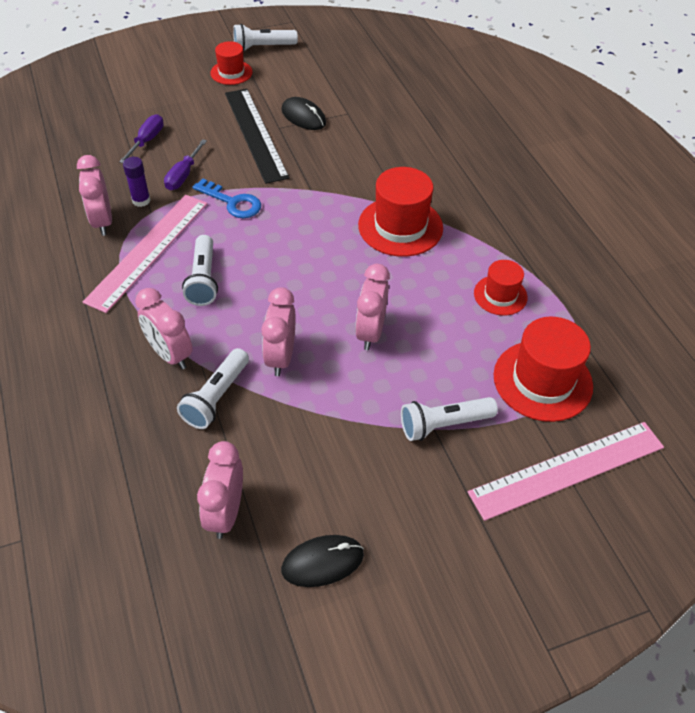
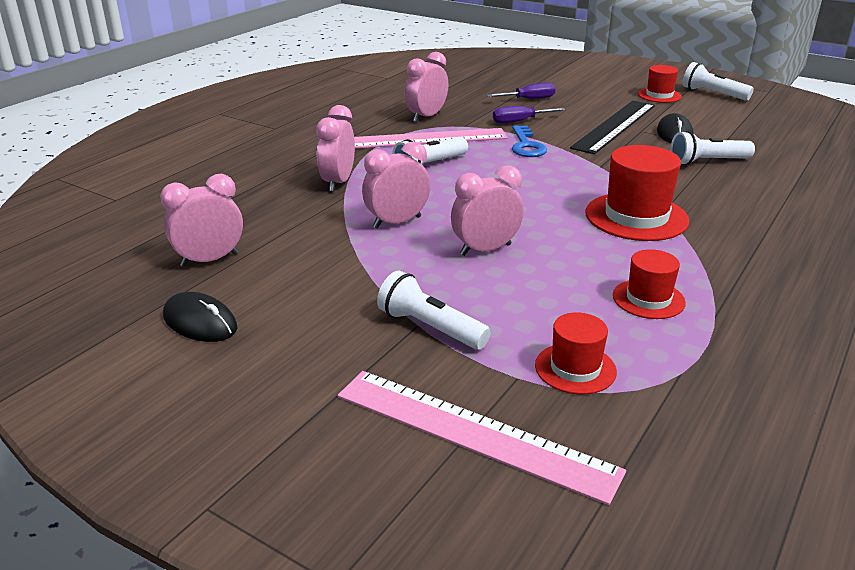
camera: 55 degrees right, 20 degrees down
(141, 200) = (468, 119): purple glue stick -> none
(216, 397) = (320, 214): white flashlight -> white flashlight (707, 162)
(542, 380) = (575, 368): red hat -> red hat, size x0.59

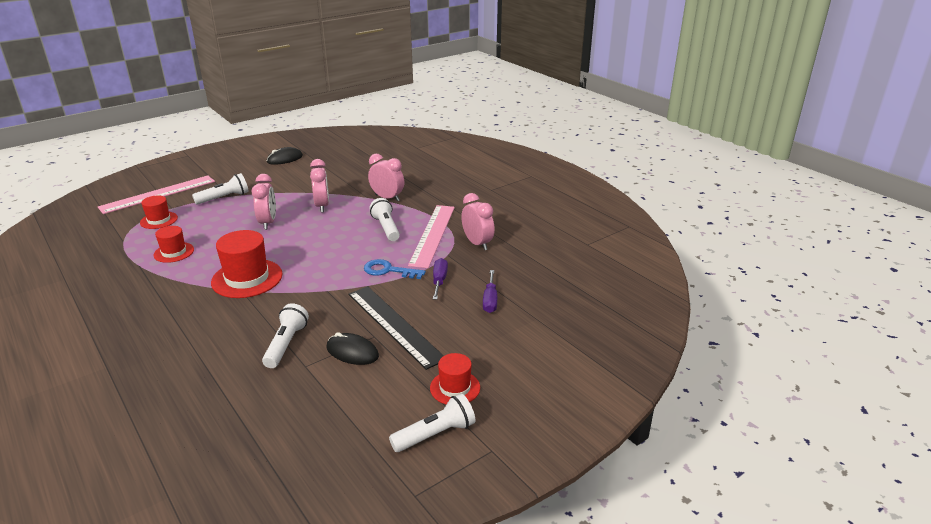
camera: 110 degrees right, 0 degrees up
(209, 260) = (332, 163): pink clock -> none

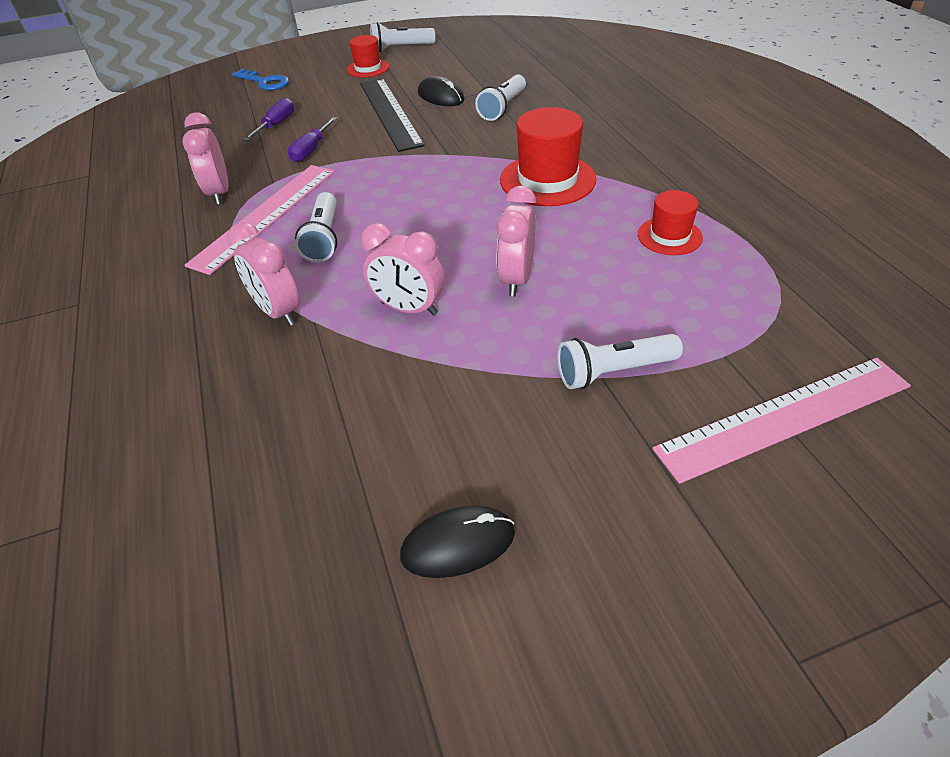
camera: 160 degrees left, 15 degrees up
(159, 220) = (734, 319): red hat -> none
(322, 206) = (409, 308): pink clock -> pink clock turned 75 degrees counterclockwise
(388, 270) = (362, 169): blue key -> blue key (265, 82)

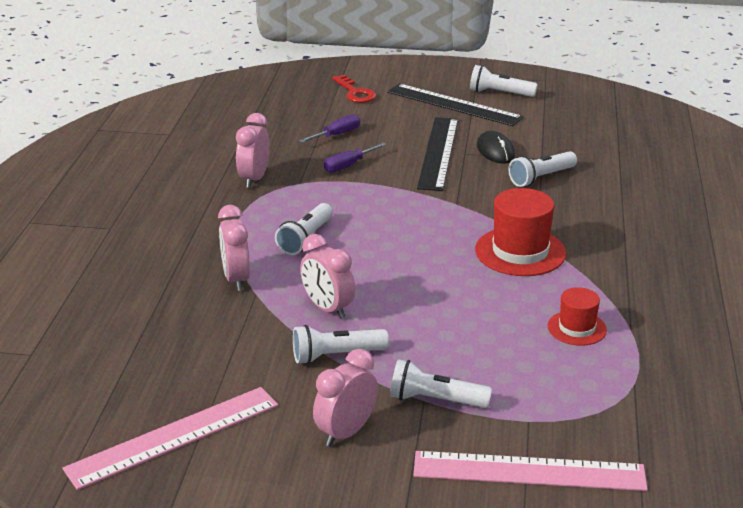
camera: 25 degrees right, 15 degrees down
(265, 82) = (355, 93): blue key -> red key
(265, 215) = (275, 207): pink ruler -> pink ruler (173, 436)
(368, 68) = (454, 105): red hat -> black ruler
(458, 544) = (246, 451): black mouse -> none
(463, 361) = (336, 355): none -> white flashlight
(516, 279) = (423, 316): pink clock -> pink clock (346, 432)

